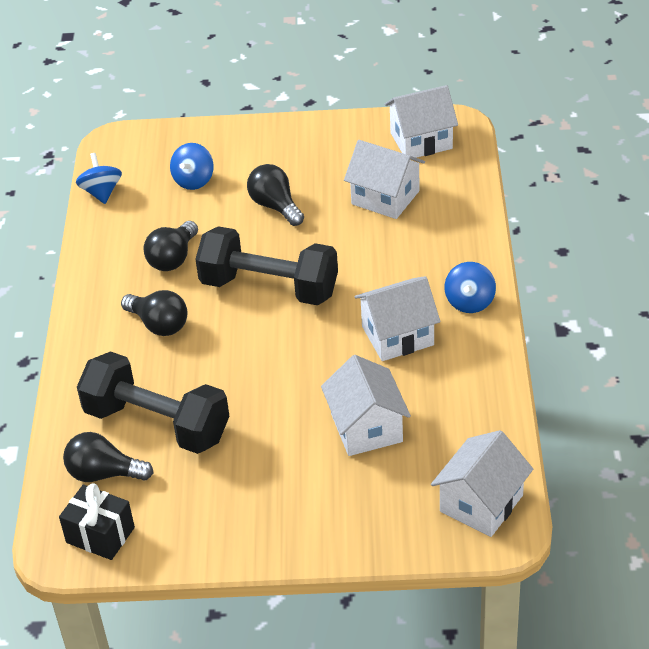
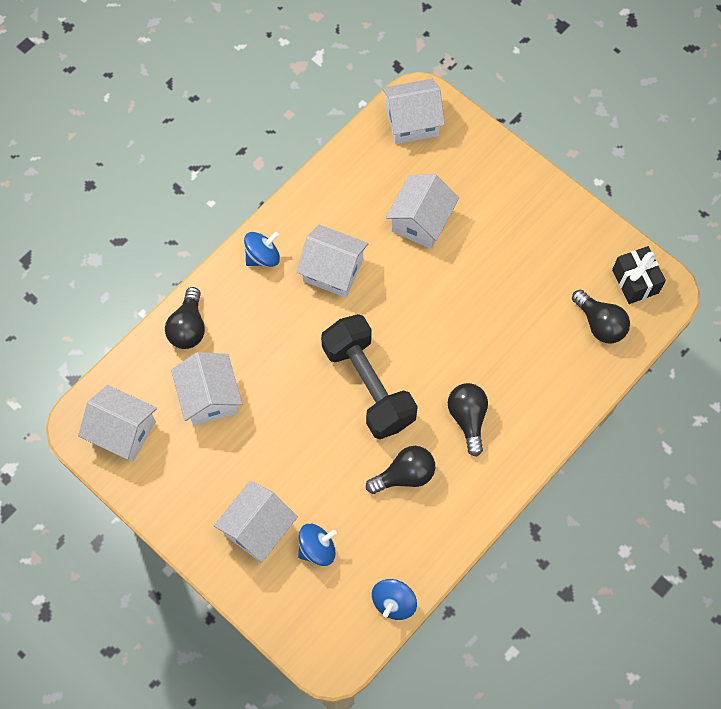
camera: 140 degrees left, 25 degrees up
(157, 424) = (538, 334): black dumbbell -> none
(251, 162) = (258, 528): none -> white house
(275, 206) = (289, 461): black light bulb -> black light bulb (188, 327)

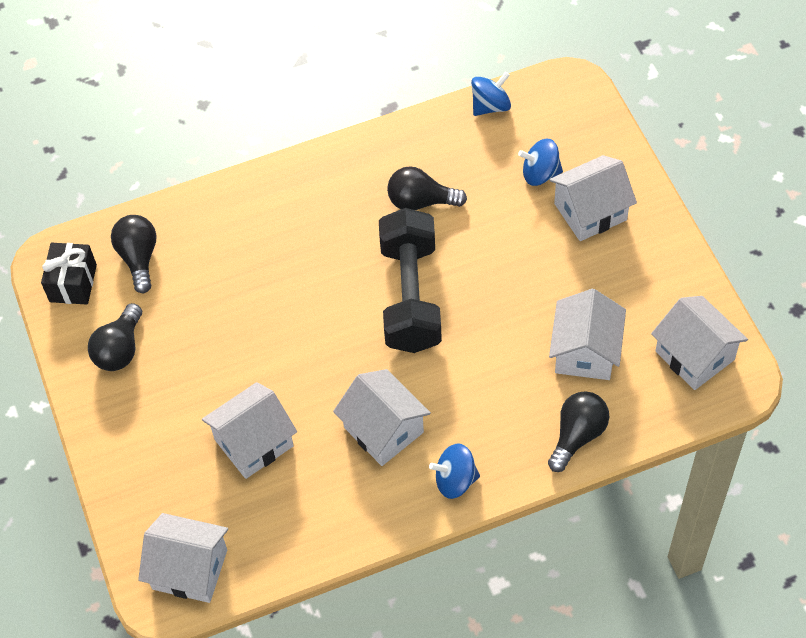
camera: 150 degrees left, 10 degrees down
(468, 418) = (328, 226): black light bulb -> black light bulb (120, 349)

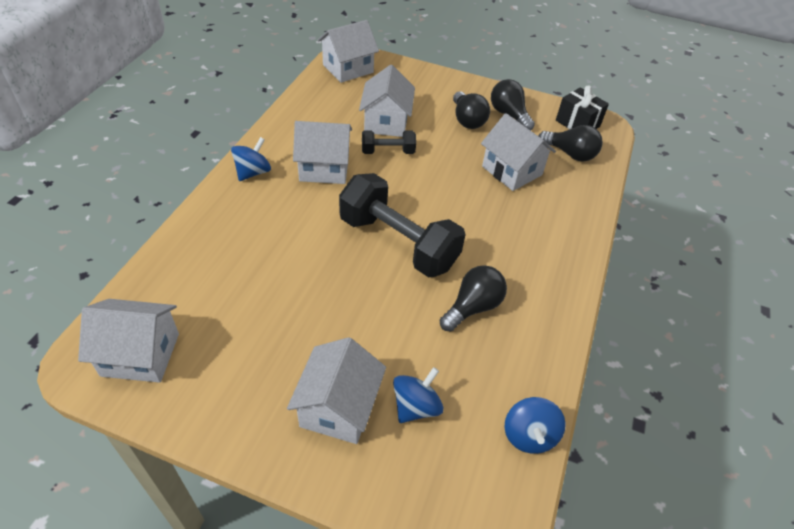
camera: 125 degrees right, 10 degrees down
(300, 401) = (388, 151): none -> black dumbbell
(577, 435) = (193, 241): black light bulb -> black light bulb (467, 120)
(585, 352) = (236, 294): white house -> white house (512, 170)

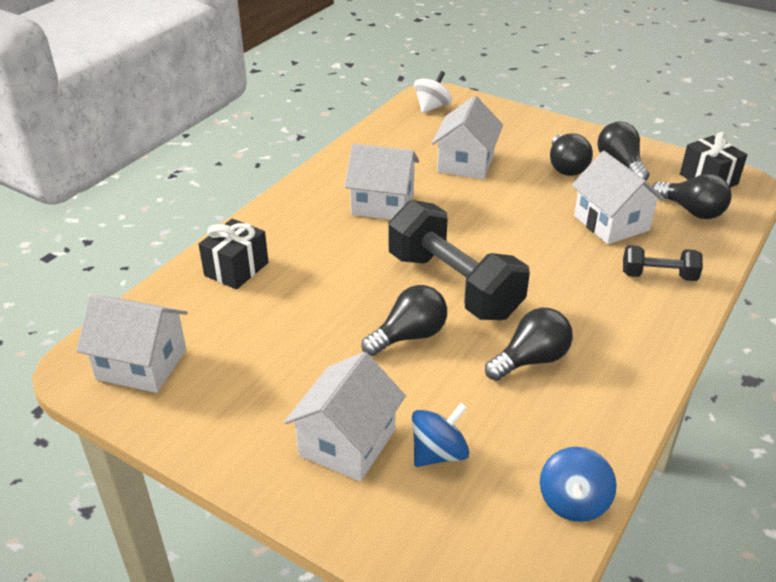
camera: 15 degrees right, 10 degrees down
(208, 246) = (236, 269): none -> black gift
(253, 172) = (301, 202): blue spinning top -> none
(348, 68) = (432, 107): white house -> white spinning top
(371, 296) = (409, 336): none -> black light bulb
(388, 151) = (461, 193): black dumbbell -> black dumbbell (658, 276)

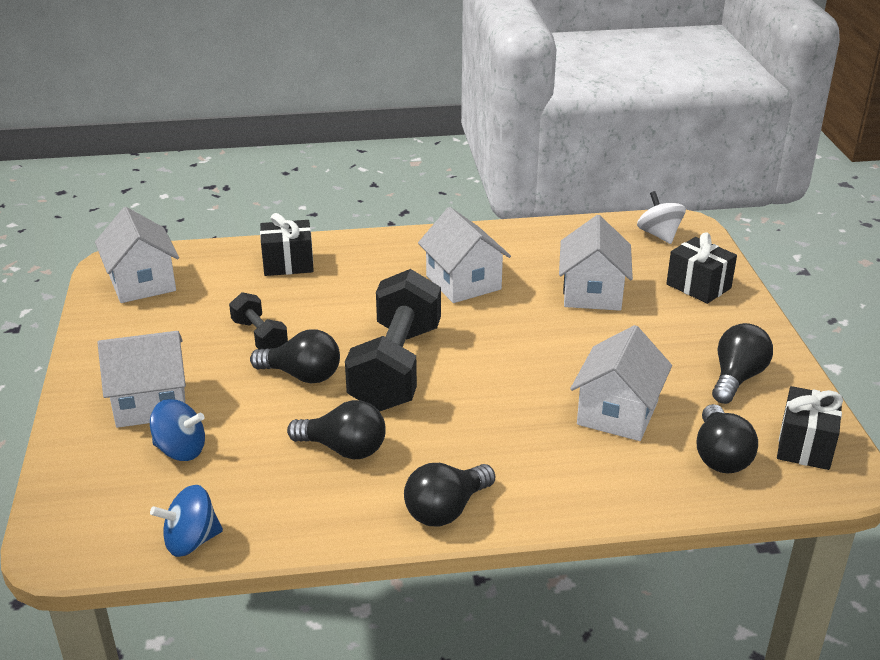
camera: 50 degrees right, 5 degrees down
(432, 107) = (659, 235): white spinning top -> white spinning top turned 105 degrees counterclockwise
(465, 163) = (592, 293): white house -> white house turned 60 degrees counterclockwise
(508, 125) = (698, 286): none -> black gift
(566, 167) = (677, 348): black light bulb -> black light bulb (446, 510)
(658, 276) = (567, 475): black dumbbell -> black dumbbell (259, 336)

